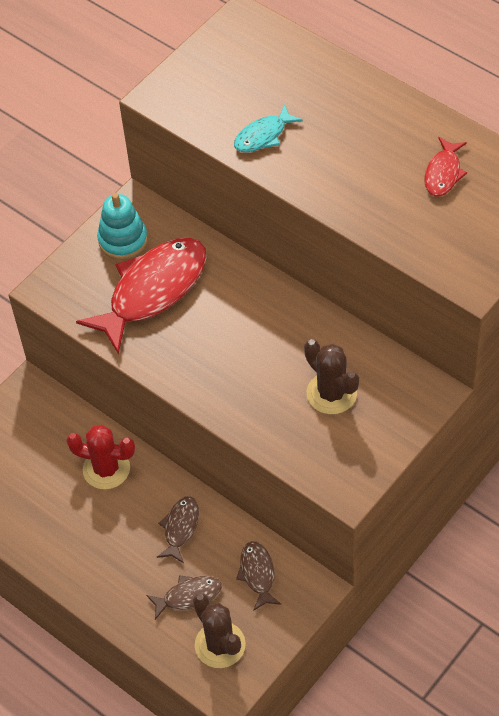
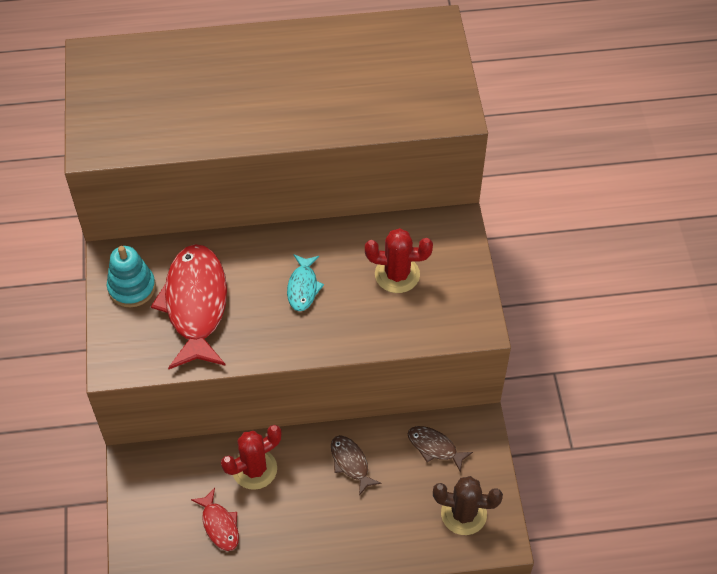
camera: 50 degrees left, 0 degrees up
(188, 596) = (407, 502): brown fish -> none
(263, 136) = (204, 121): turquoise fish -> turquoise fish (303, 287)
(331, 393) = (397, 274): brown cactus -> red cactus
(443, 173) = (356, 61): red fish -> red fish (219, 525)

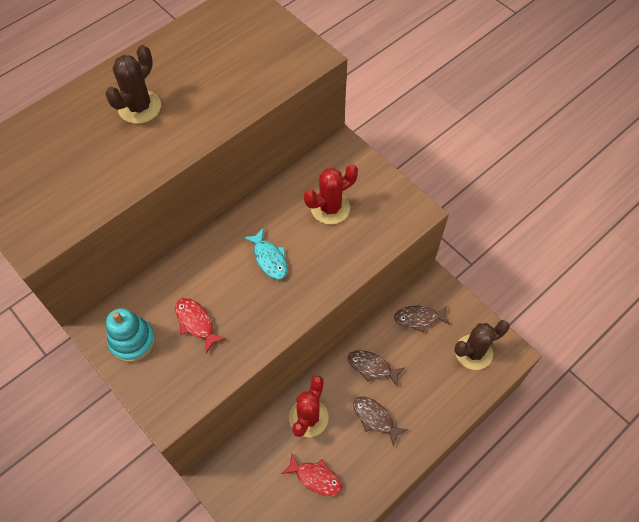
camera: 35 degrees left, 5 degrees up
(196, 305) = (196, 323): red fish -> red fish, size x0.48
(263, 79) = (139, 107): none -> brown cactus
(316, 510) = (375, 418): none -> brown fish

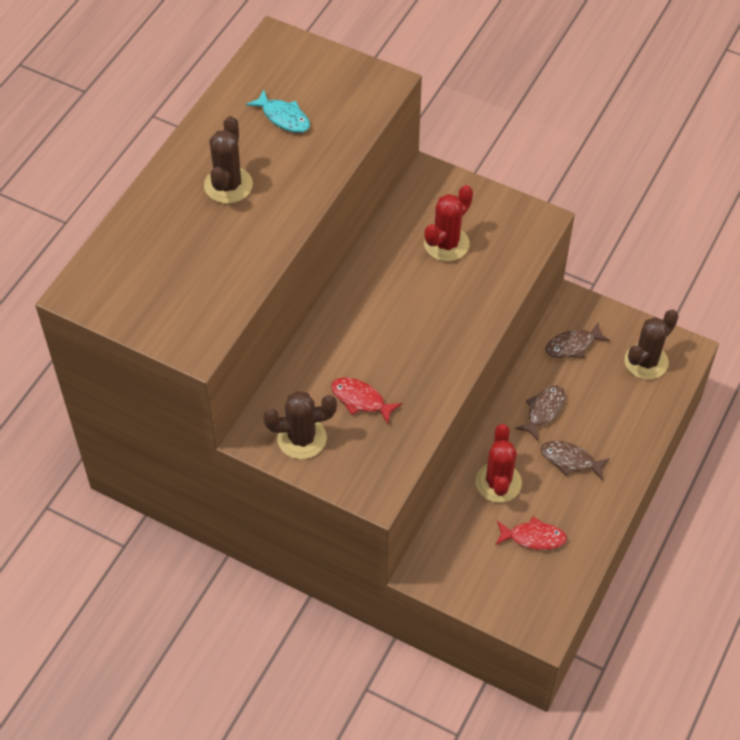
camera: 20 degrees left, 5 degrees down
(132, 341) = (302, 438): turquoise stacking toy -> brown cactus
(269, 258) = (406, 314): turquoise fish -> turquoise fish (283, 117)
(372, 367) = (544, 411): brown fish -> brown fish turned 120 degrees clockwise

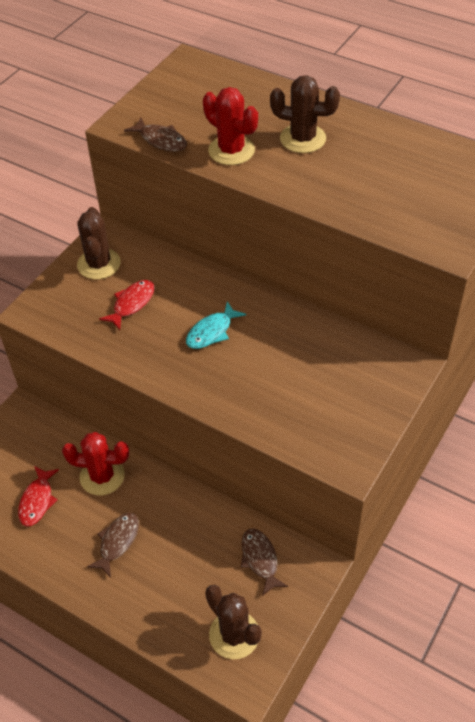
camera: 95 degrees right, 5 degrees down
(283, 117) = (392, 173): turquoise fish -> turquoise fish (211, 332)
(446, 244) = (315, 376): red cactus -> red cactus (231, 150)
(544, 411) = (179, 523): brown fish -> brown fish (161, 140)

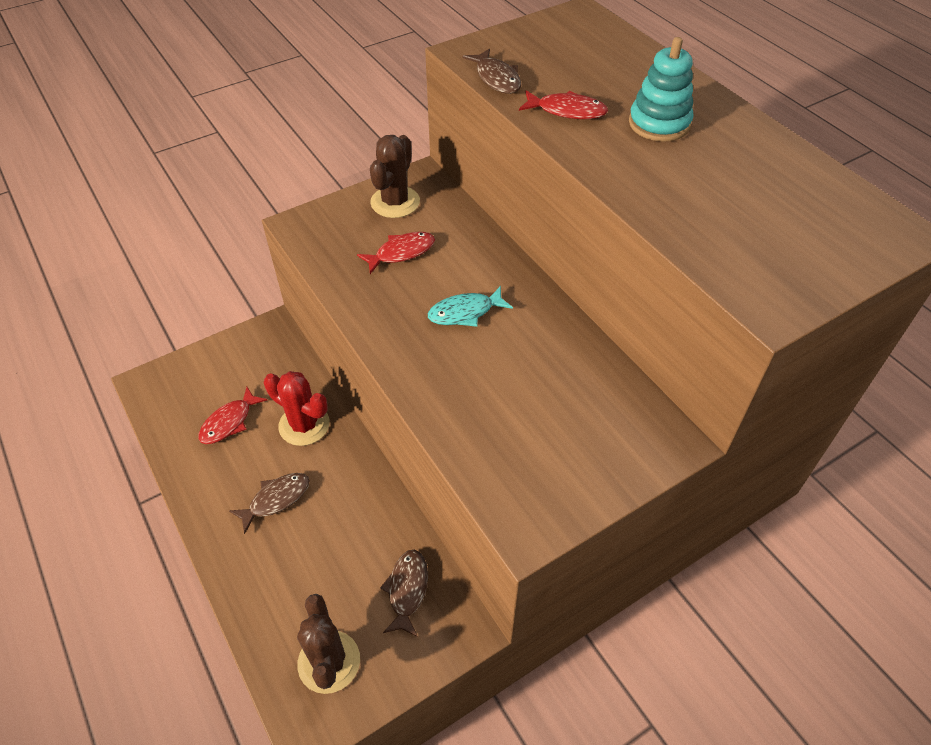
camera: 25 degrees right, 0 degrees up
(231, 150) = (567, 111): red cactus -> red fish
(302, 139) = (659, 123): brown cactus -> turquoise stacking toy

